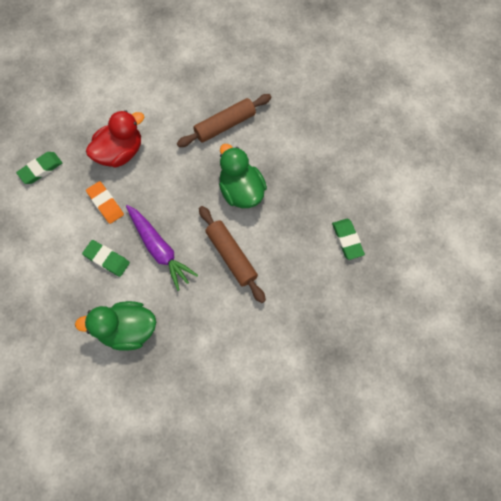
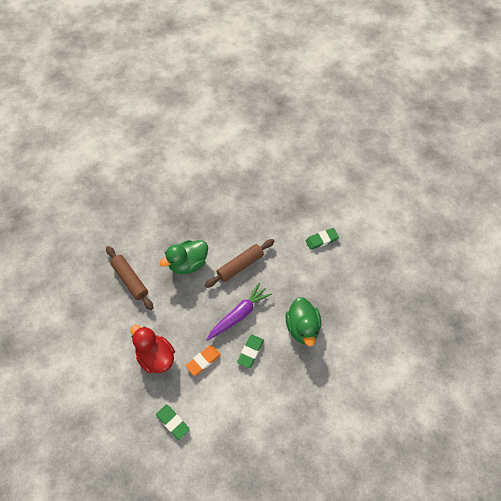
camera: 95 degrees left, 10 degrees down
(347, 240) = (222, 197): green eraser -> green eraser (321, 240)

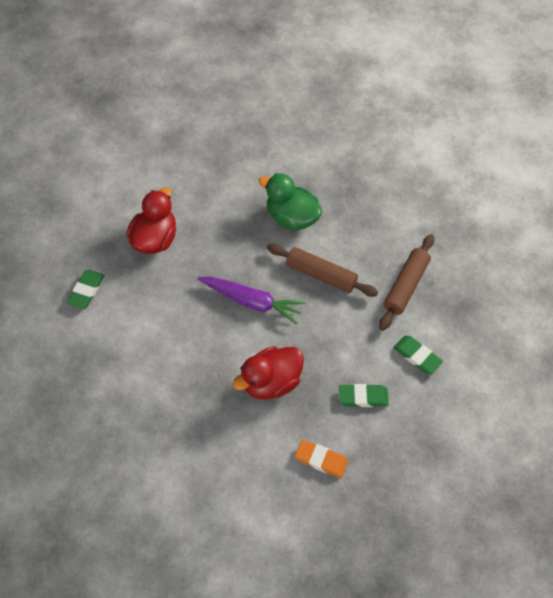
camera: 65 degrees right, 0 degrees up
(130, 280) = (237, 169): brown rolling pin -> brown rolling pin (406, 286)
(203, 361) = (173, 289): orange eraser -> orange eraser (321, 460)
(250, 352) = (209, 335): green eraser -> green eraser (363, 397)
(302, 328) = (271, 382): green duck -> red duck

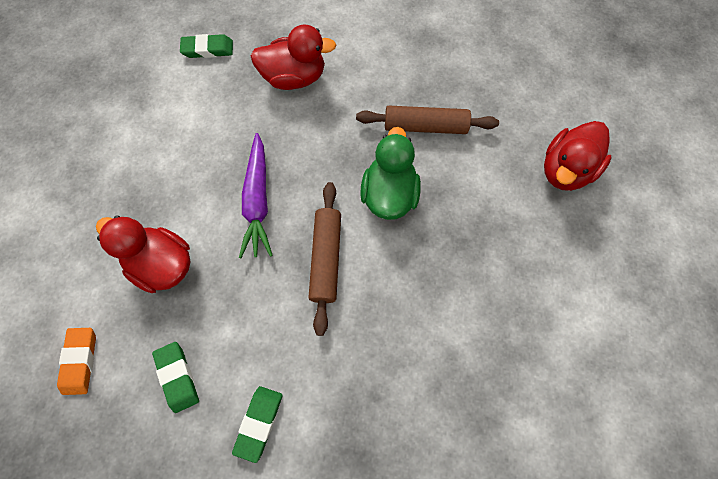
camera: 65 degrees right, 10 degrees up
(329, 110) = (565, 170): none -> red duck
(406, 286) = (356, 367): brown rolling pin -> brown rolling pin (425, 126)

